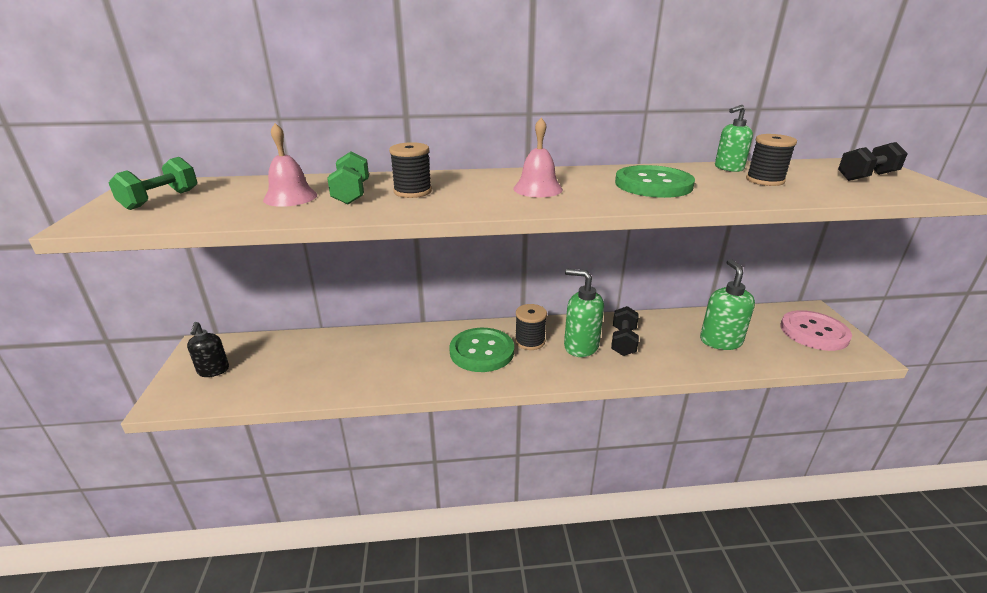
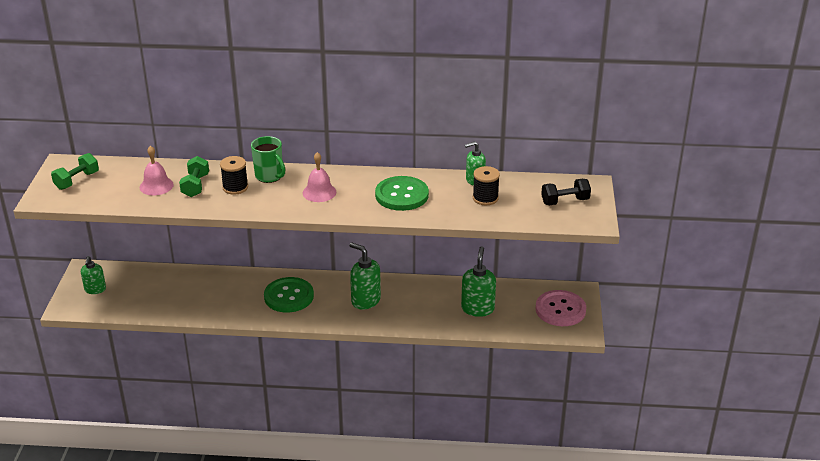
camera: 10 degrees right, 5 degrees up
(213, 370) = (95, 289): black soap dispenser -> green soap dispenser
(457, 180) = (269, 176): none -> green mug
(530, 341) = (328, 292): black spool -> none
(623, 341) = (401, 300): black dumbbell -> none

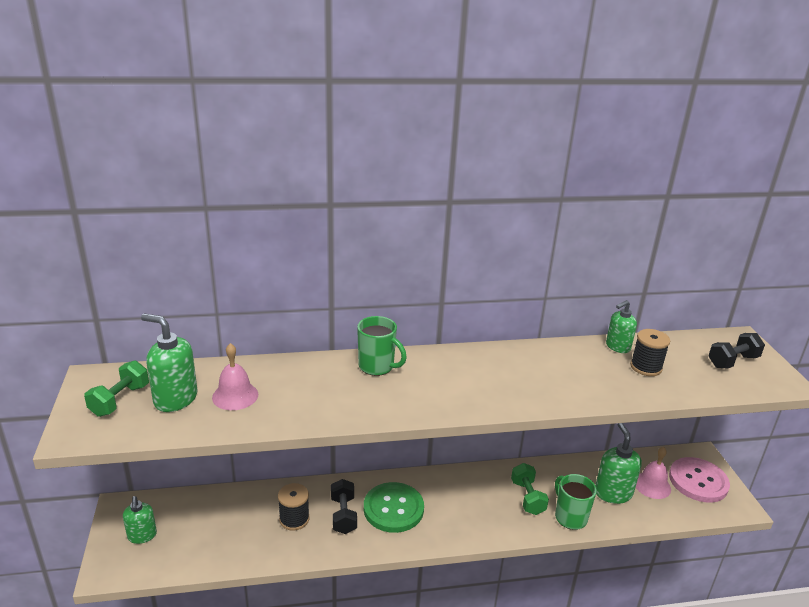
camera: 15 degrees left, 5 degrees down
(195, 186) = (288, 390): green dumbbell -> green dumbbell (527, 497)
(235, 187) = (341, 386): black spool -> black spool (294, 519)
(248, 296) = (343, 515): none -> black dumbbell
(319, 192) = (450, 381): pink bell -> pink bell (652, 485)
(365, 300) = (485, 501): green soap dispenser -> green soap dispenser (175, 399)
(401, 195) = (550, 374): green button -> none
(429, 320) = (570, 517): none -> green mug

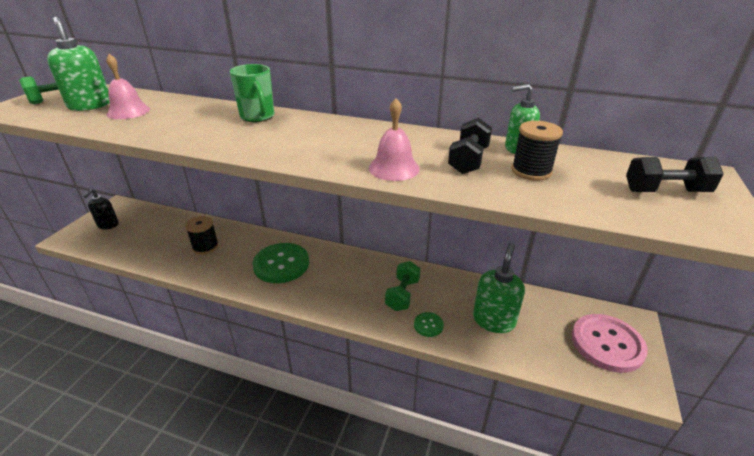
camera: 30 degrees right, 5 degrees up
(142, 536) = (108, 225): green soap dispenser -> black soap dispenser
(343, 515) = (241, 256): black dumbbell -> black dumbbell (468, 160)
(570, 517) = (428, 325): green mug -> green button
(652, 485) = (545, 329): pink bell -> pink bell (394, 168)

